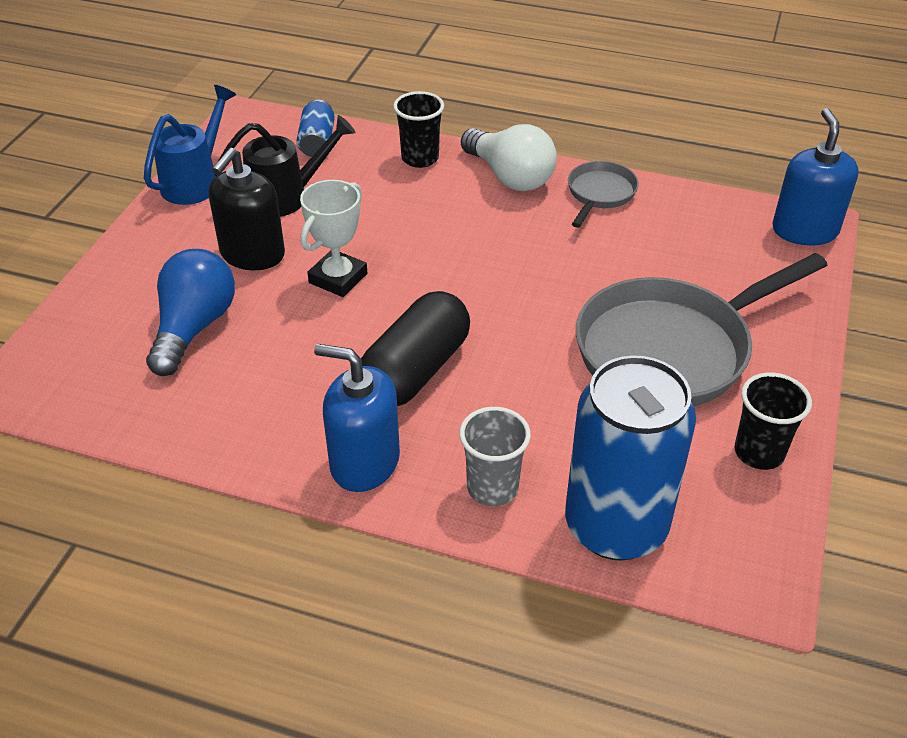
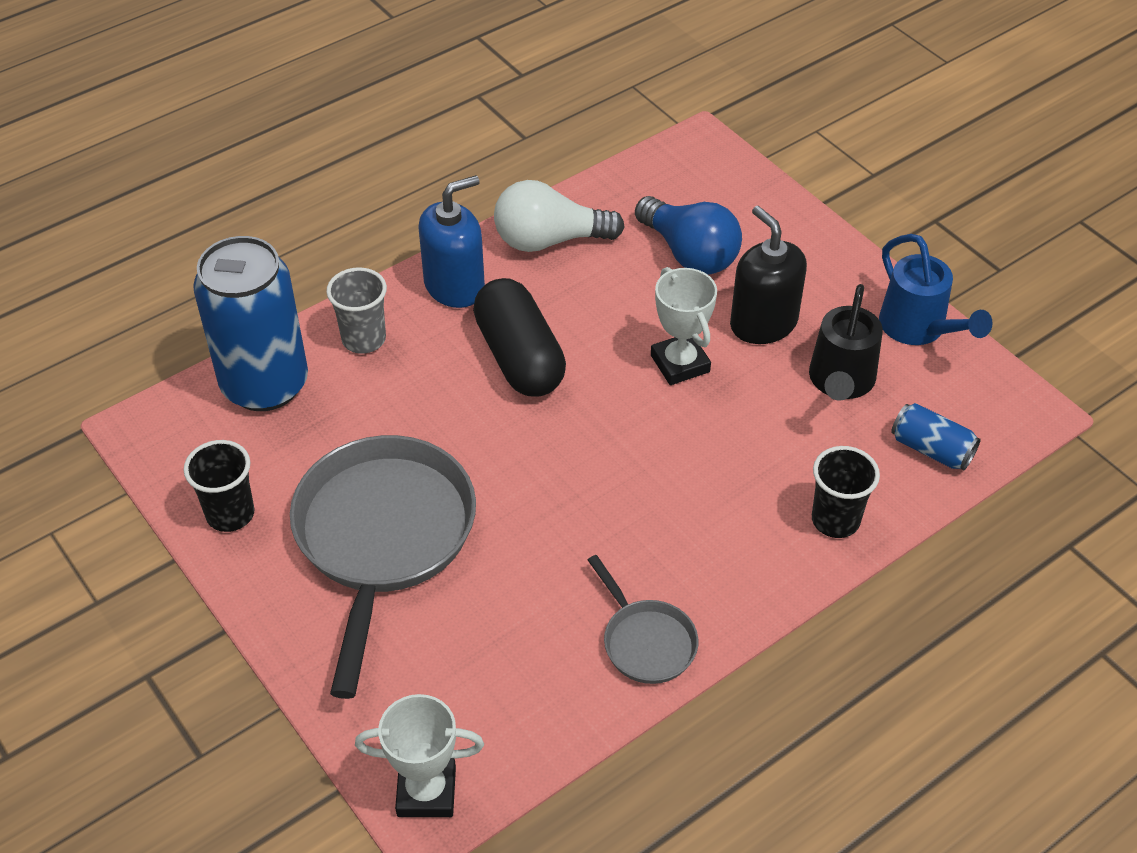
camera: 125 degrees right, 5 degrees up
(510, 177) = (740, 579): white light bulb -> white light bulb (549, 240)
(804, 230) = (426, 792): blue soap dispenser -> white trophy

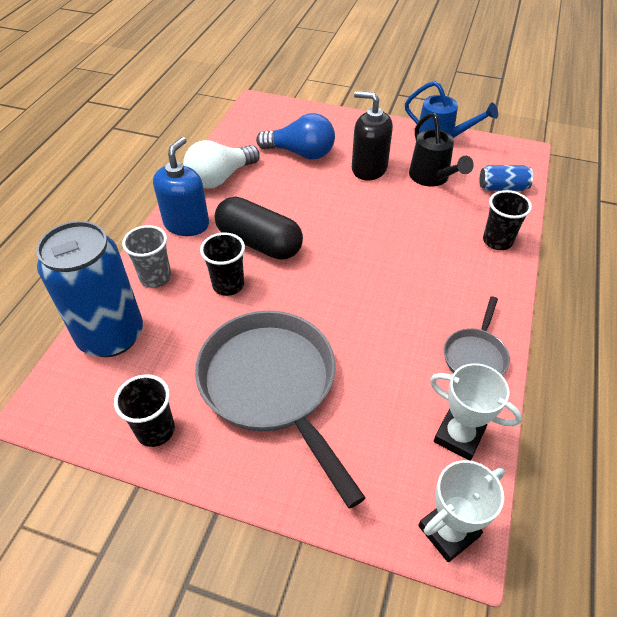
camera: 35 degrees left, 0 degrees up
(436, 393) = (228, 285): none -> black cup
(646, 641) = (475, 355): grey pan -> grey pan turned 90 degrees clockwise
(680, 363) = (348, 205): white trophy -> white trophy (459, 436)

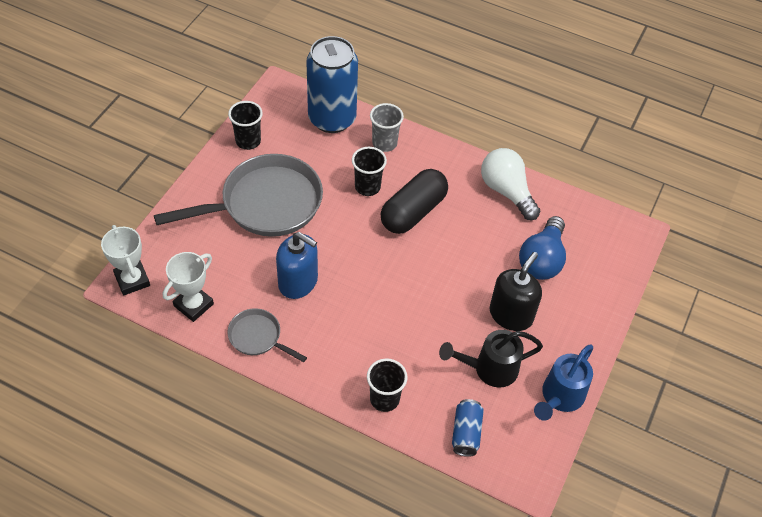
camera: 95 degrees right, 5 degrees up
(186, 223) = (445, 164): blue soap dispenser -> blue soap dispenser (298, 282)

